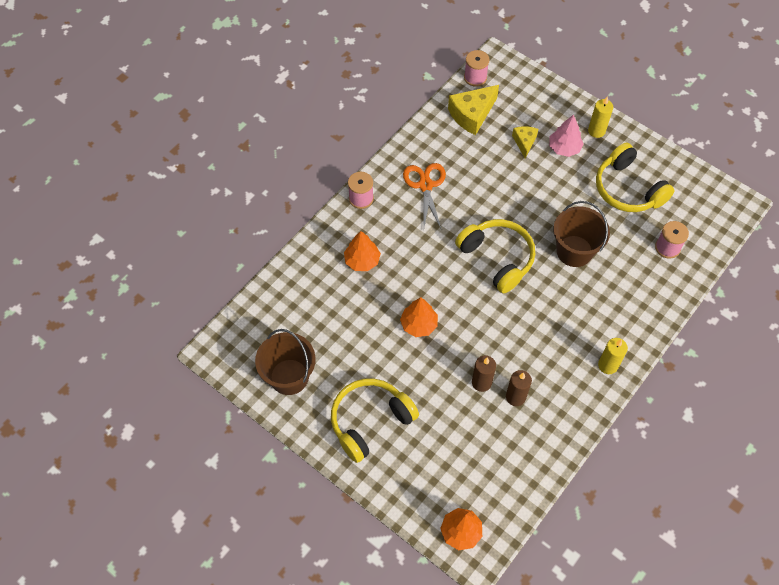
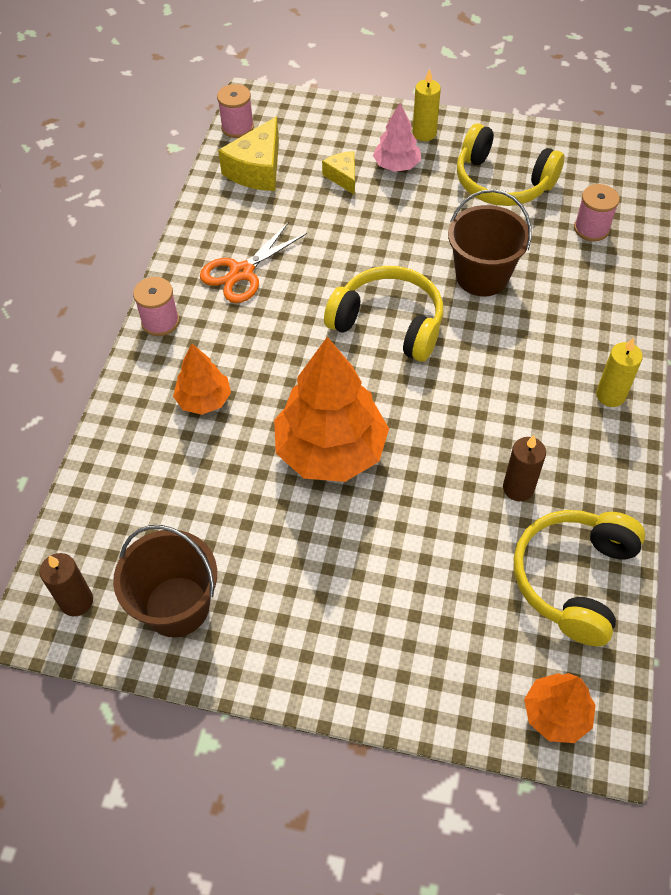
camera: 25 degrees left, 5 degrees down
(370, 421) = (334, 615): yellow headphones -> yellow headphones (573, 579)
(419, 324) = (330, 450): orange tree -> orange tree, size x1.91
(425, 185) = (242, 272): orange scissors -> orange scissors turned 105 degrees counterclockwise
(481, 382) = (461, 490): brown candle -> brown candle (76, 601)

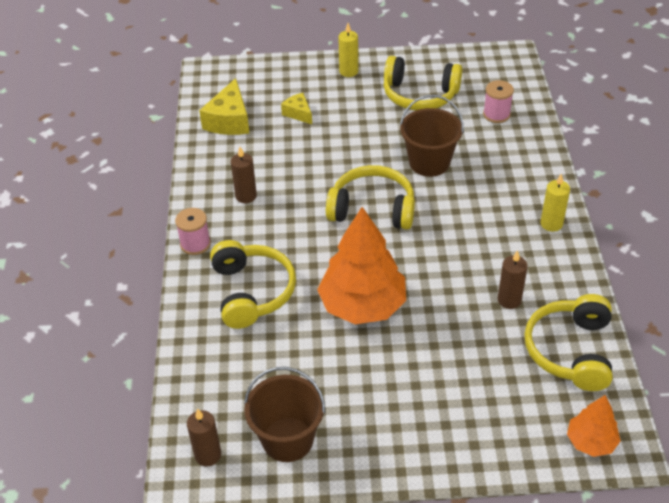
camera: 15 degrees left, 10 degrees down
(204, 400) = (252, 292): orange tree -> yellow headphones
(237, 127) = (201, 93): pink spool -> none
(242, 272) = (246, 196): orange scissors -> brown candle
(396, 166) = (336, 98): pink tree -> none

